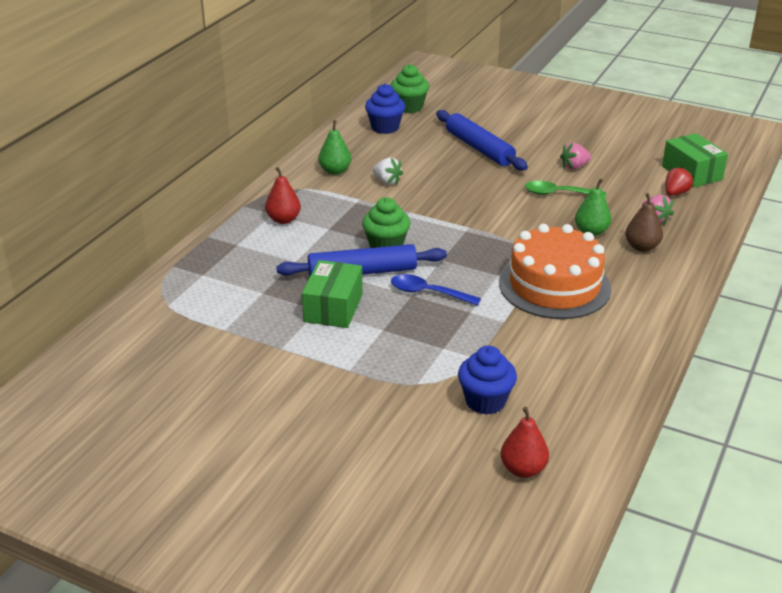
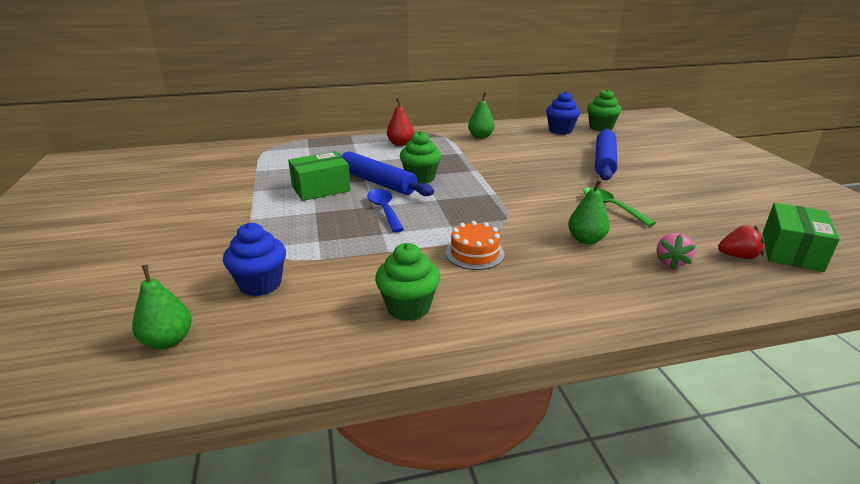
camera: 50 degrees right, 5 degrees down
(387, 181) = (499, 152): white strawberry -> none
(523, 469) = (168, 341): red pear -> green pear
(554, 286) = (474, 253): orange cake -> orange cake, size x0.50
(574, 167) = (664, 199): pink strawberry -> none
(594, 346) = (408, 307): none -> green cupcake
(642, 247) = (611, 272): brown pear -> none

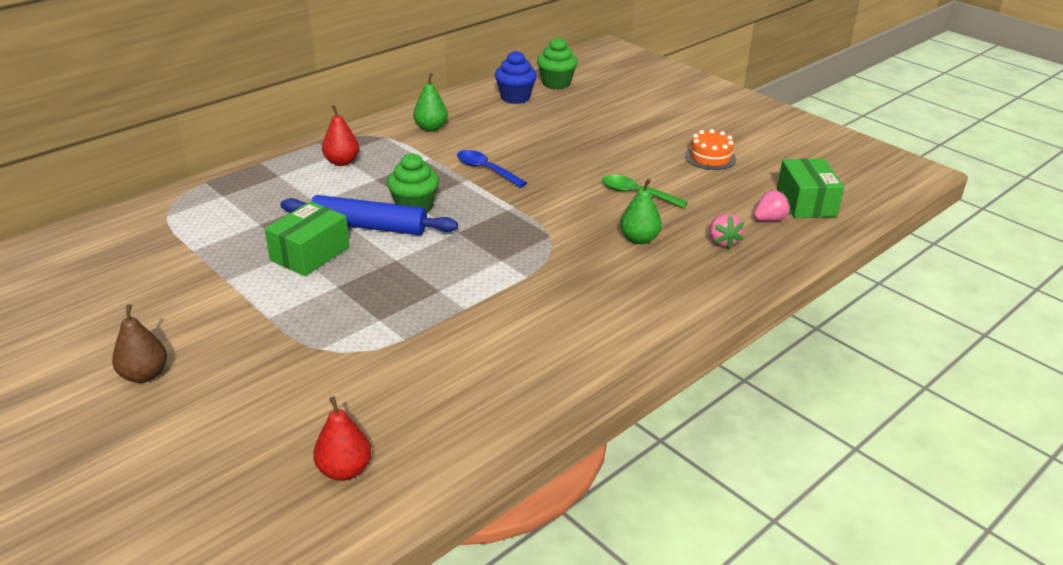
camera: 30 degrees left, 5 degrees up
(139, 231) = (144, 375): none -> brown pear
(168, 341) = (344, 470): green pear -> red pear
(260, 284) = (371, 386): blue cupcake -> none
(384, 210) = (414, 261): blue spoon -> blue spoon (486, 170)
(408, 307) = (538, 359): green cupcake -> none
(474, 253) = (551, 285): orange cake -> orange cake (710, 157)
(604, 161) = (592, 134): blue rolling pin -> none
(737, 256) = (769, 219): red strawberry -> pink strawberry

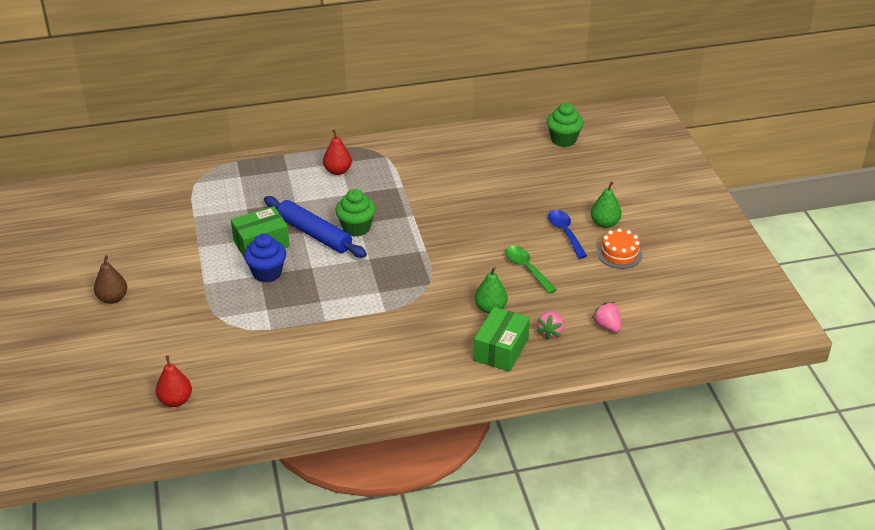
camera: 30 degrees right, 5 degrees up
(431, 128) = (426, 157): green pear -> green pear (604, 223)
(486, 170) = (433, 210): blue spoon -> blue spoon (565, 233)
(515, 98) = (516, 145): blue cupcake -> blue cupcake (267, 273)
(769, 219) = (607, 326): pink strawberry -> pink strawberry turned 120 degrees counterclockwise
(806, 202) = (653, 321): green box -> green box (501, 350)

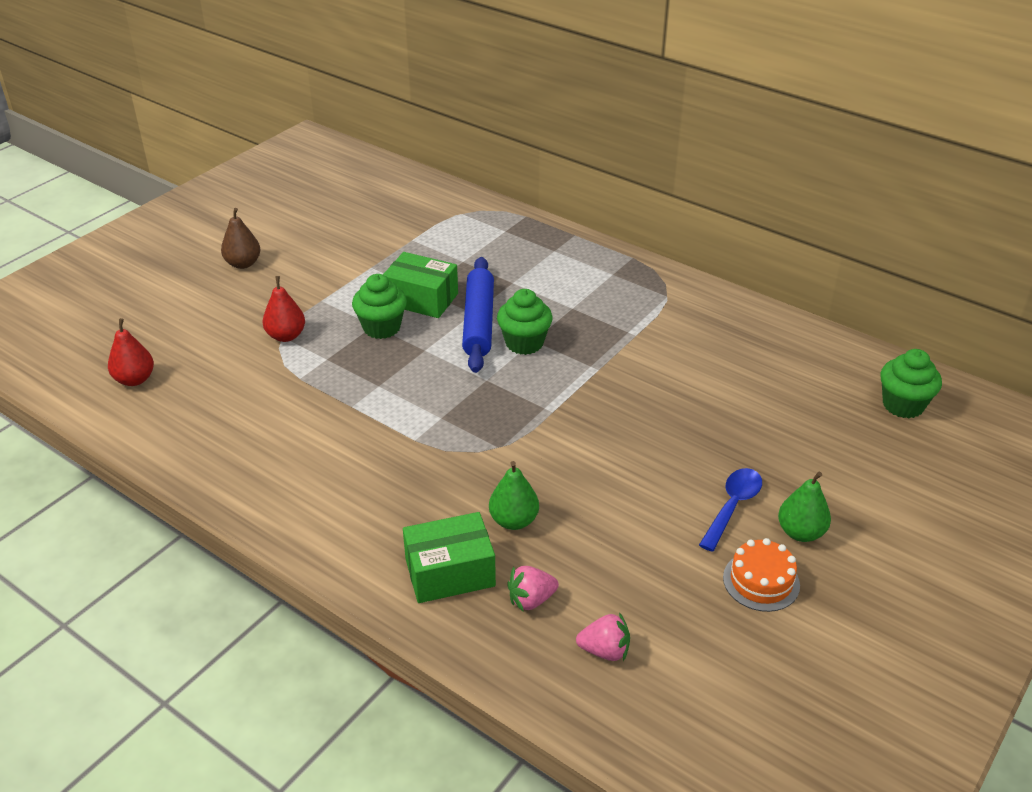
camera: 50 degrees right, 0 degrees up
(267, 273) = (381, 328): blue cupcake -> green cupcake
(338, 171) = (598, 280): red pear -> red pear (286, 336)
(526, 268) = (622, 510): green spoon -> none
(607, 326) = (605, 650): pink strawberry -> pink strawberry turned 75 degrees clockwise

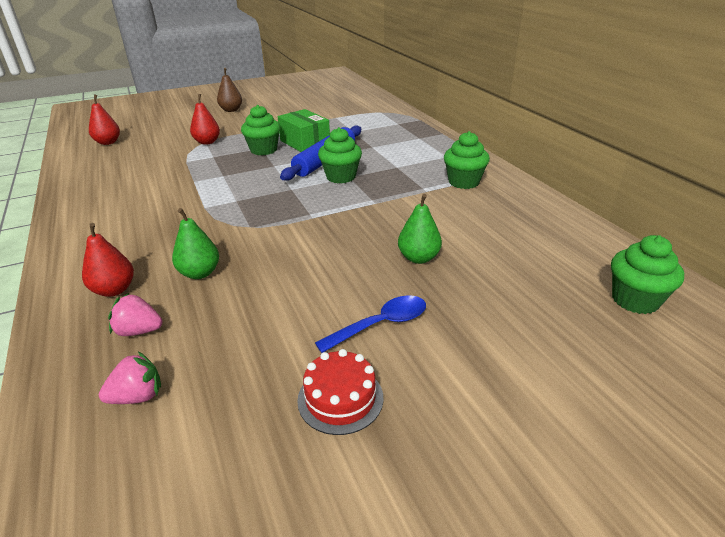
camera: 30 degrees right, 5 degrees down
(450, 572) = (114, 290): green box -> red pear
(605, 650) = (138, 396): pink strawberry -> pink strawberry turned 60 degrees counterclockwise
(663, 309) = (463, 182): none -> green cupcake
(761, 581) = (340, 398): orange cake -> red cake
(800, 532) = (424, 370): green pear -> green pear (418, 258)

